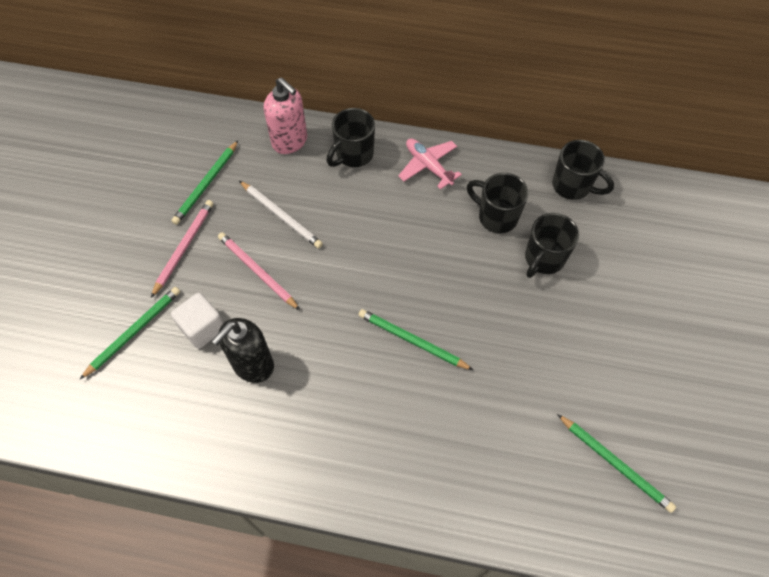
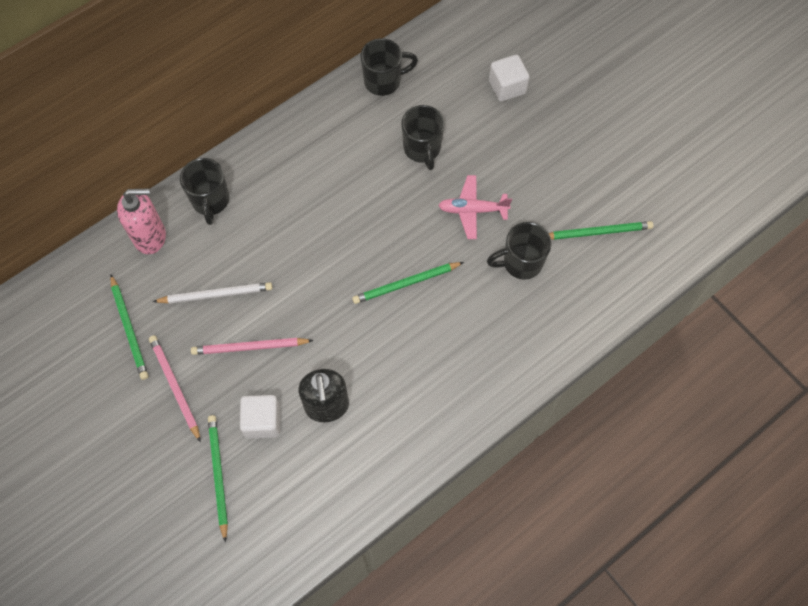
camera: 50 degrees left, 5 degrees up
(428, 166) = (273, 158): pink plane -> pink plane (472, 210)
(496, 217) = (361, 150): black mug -> black mug (521, 263)
(670, 278) = (507, 87): none -> white cube

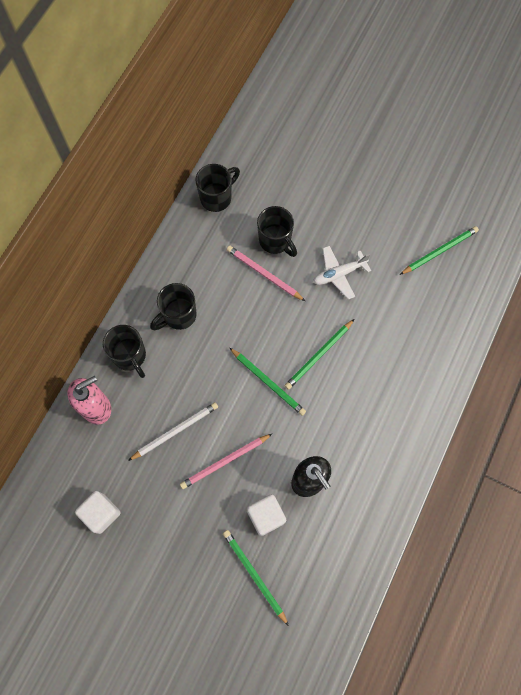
camera: 25 degrees left, 5 degrees up
(129, 329) = (120, 491): green pencil -> green pencil (268, 382)
(175, 387) = (182, 521): pink pencil -> pink pencil (264, 274)
(472, 210) = (339, 274): pink plane -> white plane
(507, 87) = (314, 163): white cube -> white cube (101, 513)
(521, 263) = (396, 300): black mug -> black mug (178, 315)

